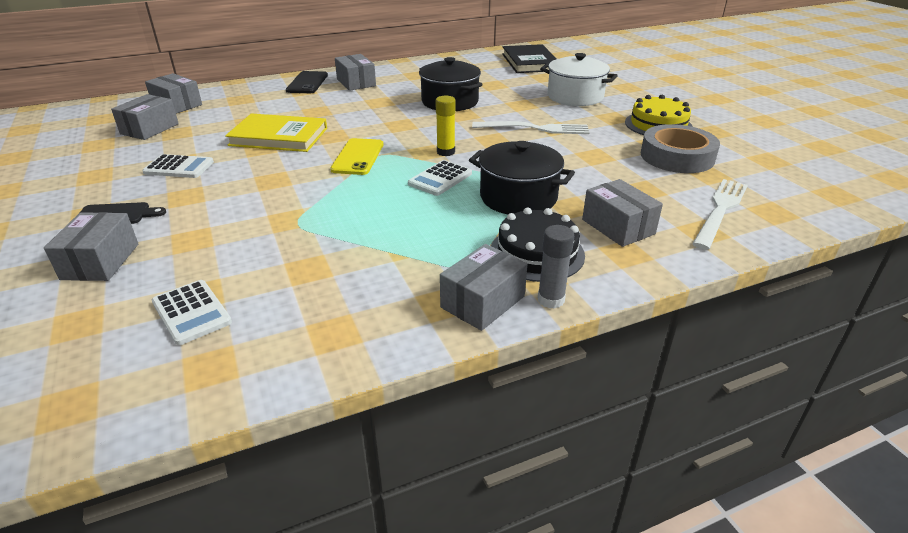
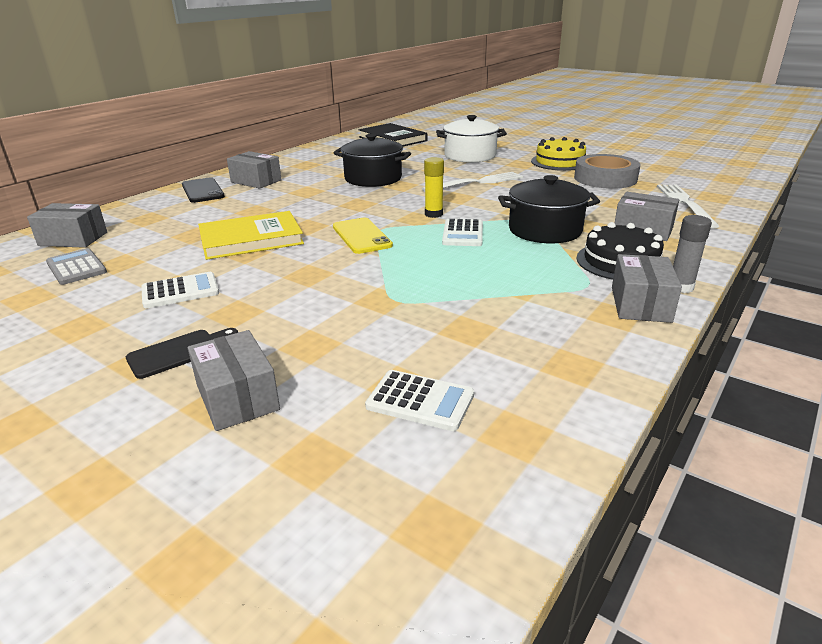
camera: 30 degrees left, 5 degrees down
(150, 129) = (76, 267): grey box -> grey calculator

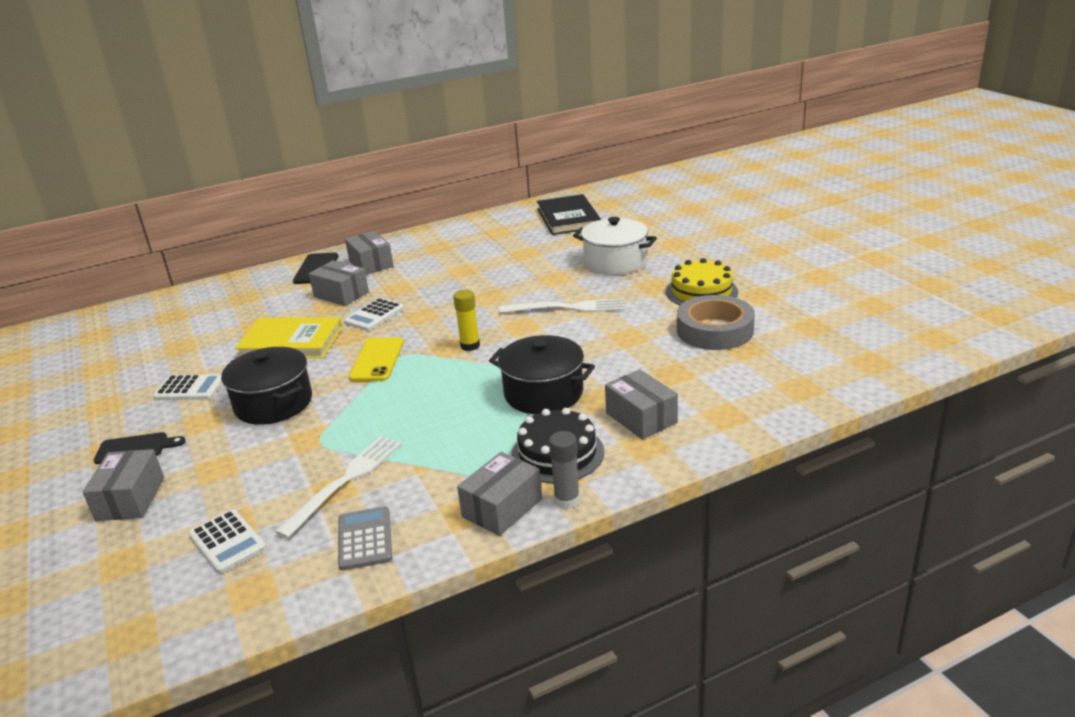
camera: 30 degrees right, 0 degrees up
(73, 239) = (175, 311): grey box -> grey box (341, 294)
(76, 267) = (150, 344): grey calculator -> grey calculator (365, 539)
(373, 178) = (475, 281): black pot -> black pot (273, 403)
(463, 234) = (464, 378): white calculator -> white calculator (374, 315)
(685, 203) = (747, 390): white fork -> white fork (345, 481)

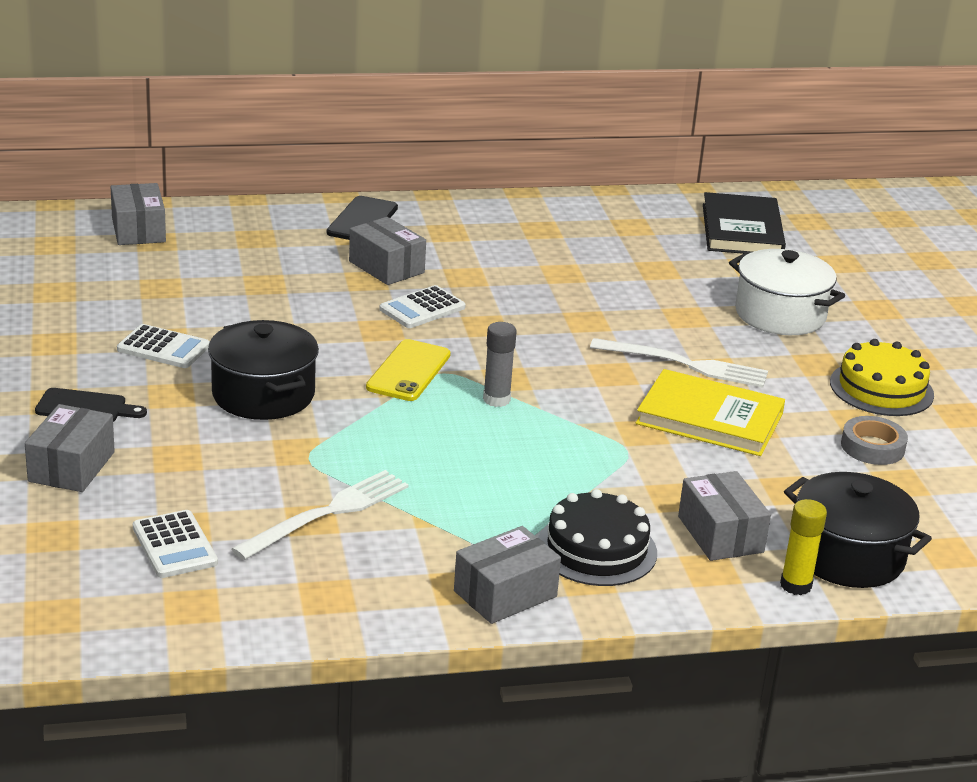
camera: 10 degrees right, 0 degrees up
(291, 342) = (304, 318): yellow book -> yellow book (709, 418)
(365, 539) = (333, 585): grey calculator -> none
(371, 264) = (439, 232): grey box -> grey box (138, 230)
(470, 346) = (535, 383): yellow glue stick -> yellow glue stick (795, 585)
(543, 393) = (608, 471): black pot -> black pot (848, 556)
(567, 500) = (586, 606): grey glue stick -> grey glue stick (496, 399)
(714, 330) = (872, 447): grey tape -> grey tape, size x0.59

